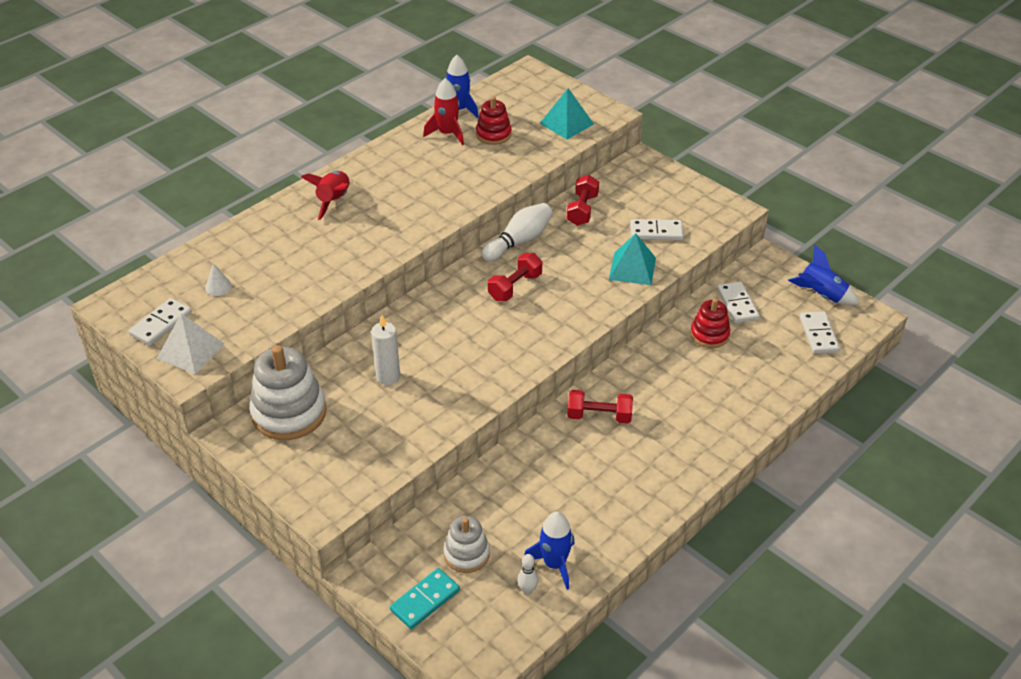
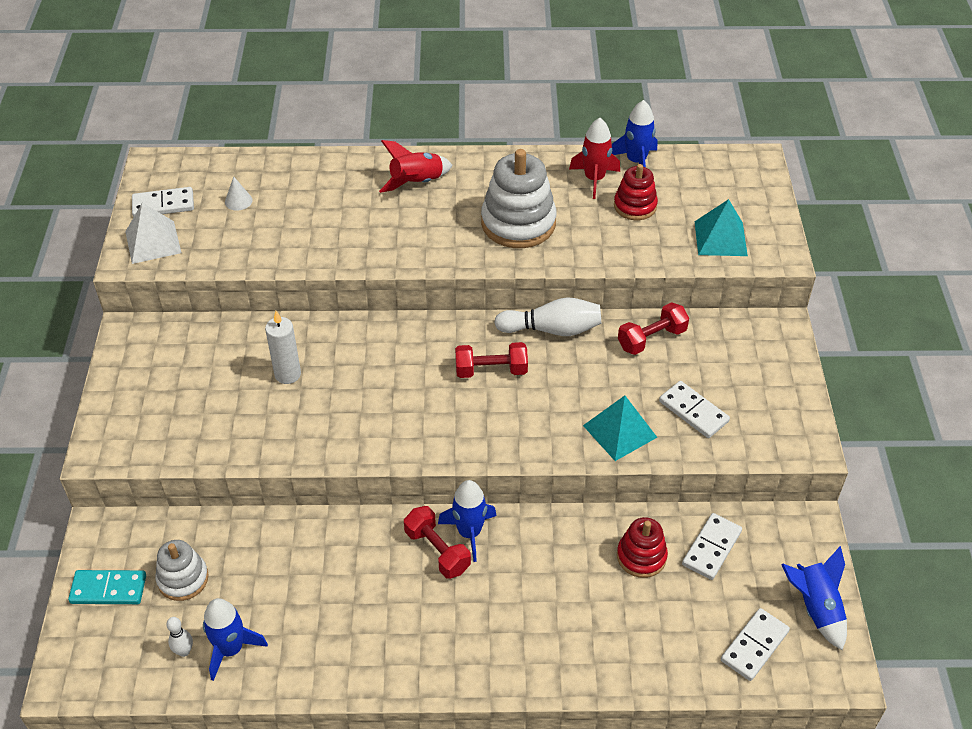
camera: 45 degrees right, 5 degrees up
(289, 413) = (183, 348): white stacking toy -> white stacking toy (518, 223)
(603, 393) = (469, 533): none -> blue rocket

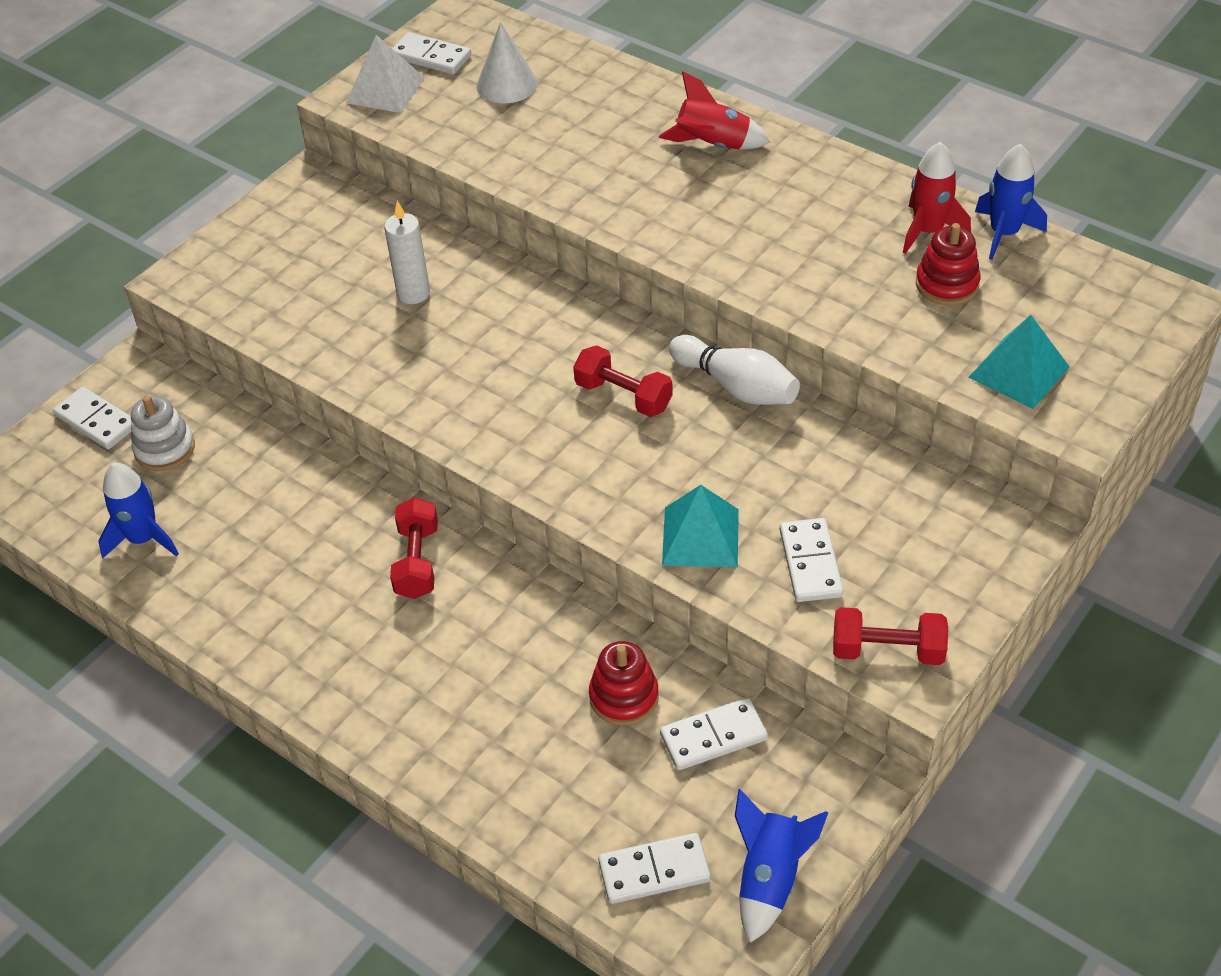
camera: 40 degrees right, 0 degrees up
(108, 589) = (96, 421): turquoise domino -> white domino
(184, 651) = (104, 516): white bowling pin -> none
(238, 201) = (507, 84): white cone -> white cone, size x1.76
(469, 533) = (467, 562): blue rocket -> none
(518, 223) = (783, 240): white stacking toy -> none
(651, 339) = (844, 456): red dumbbell -> red dumbbell (887, 650)

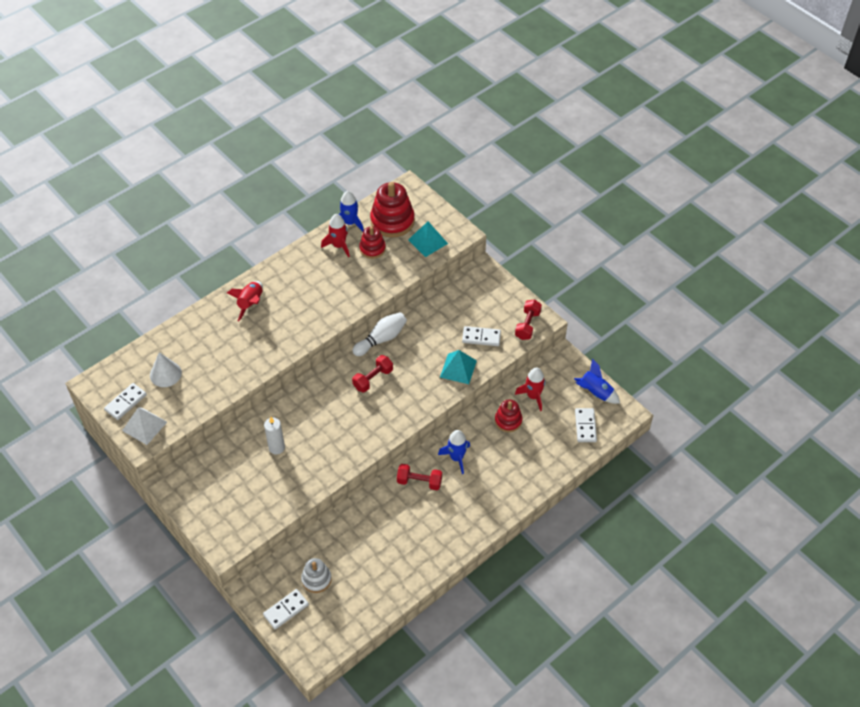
camera: 80 degrees left, 5 degrees up
(143, 539) = (372, 591): blue rocket -> blue rocket (456, 458)
(713, 736) = (533, 396): white domino -> red rocket
(1048, 299) = (392, 221): none -> red stacking toy

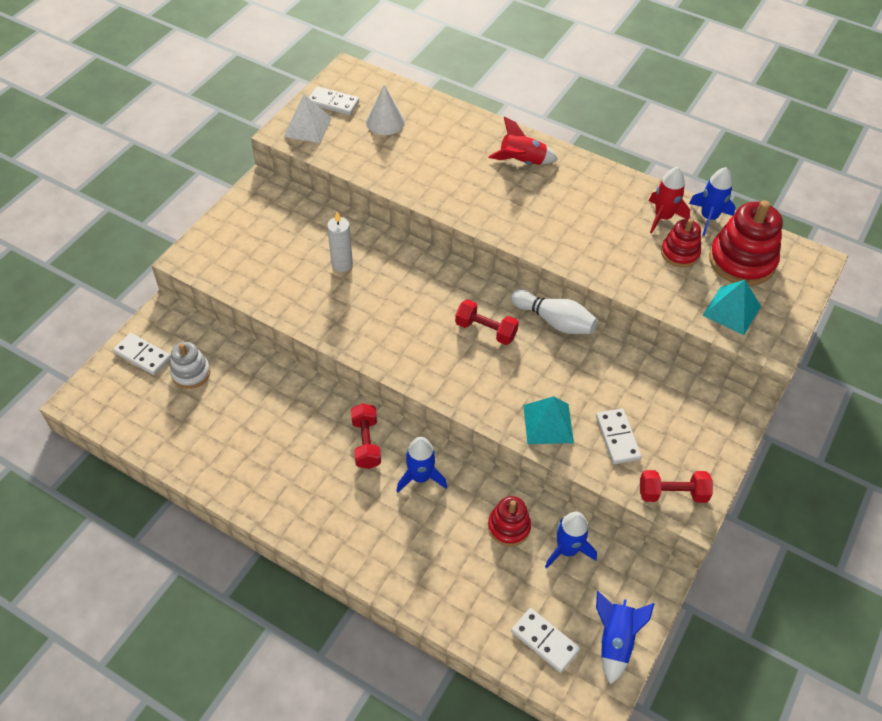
camera: 70 degrees right, 0 degrees up
(533, 396) = (567, 550): red rocket -> blue rocket
(585, 426) = (544, 641): white domino -> white domino turned 60 degrees clockwise

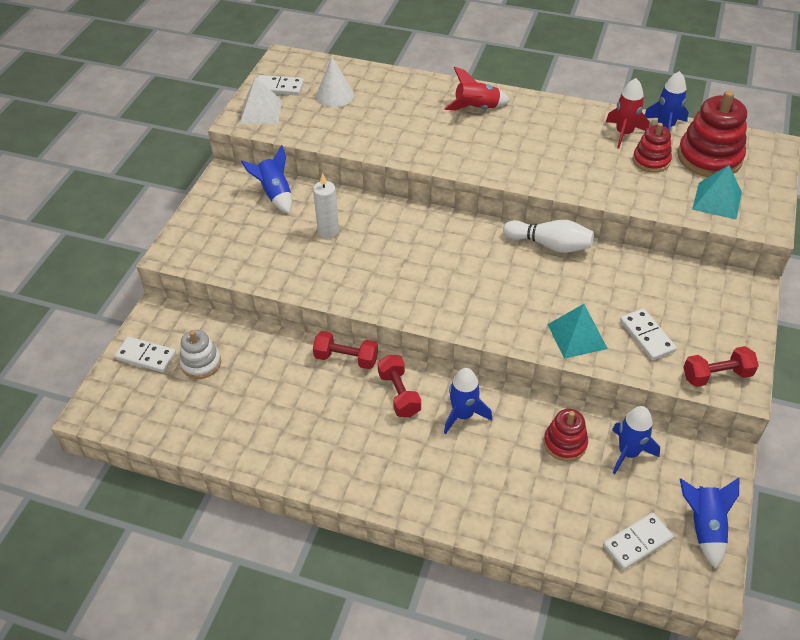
camera: 10 degrees left, 5 degrees down
(302, 214) = (275, 194): none -> blue rocket
(485, 330) = (488, 264): red dumbbell -> red dumbbell (346, 358)
(544, 641) = (637, 542): white domino -> white domino turned 60 degrees counterclockwise

